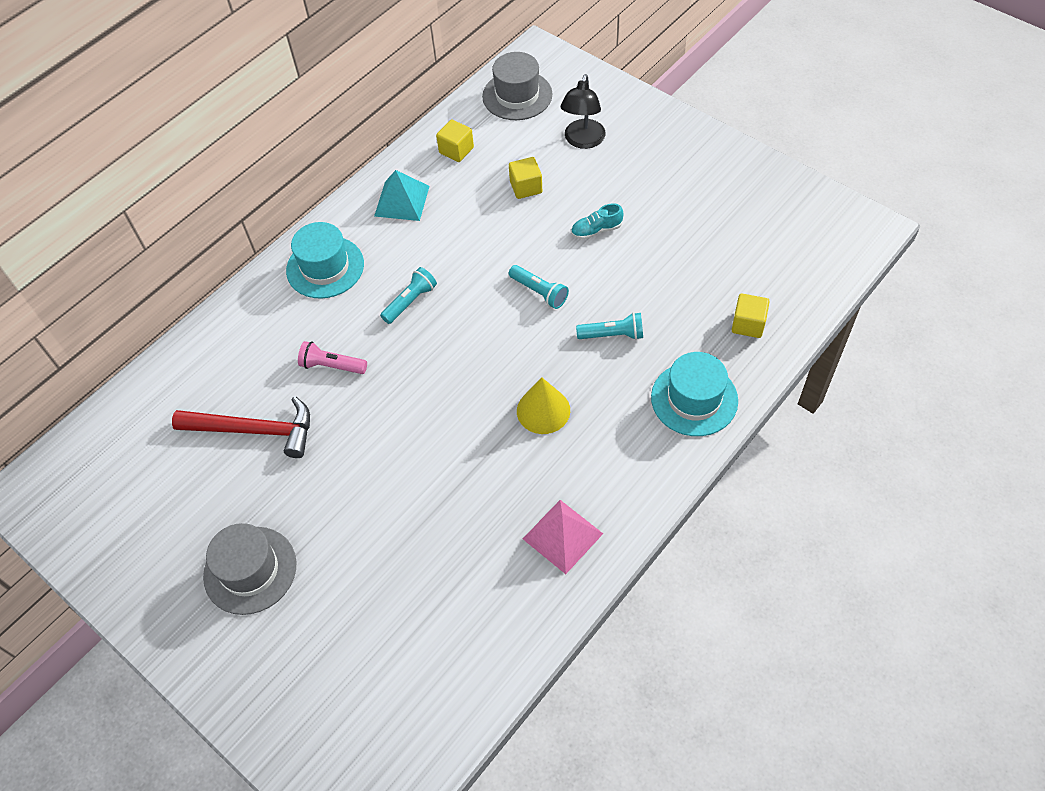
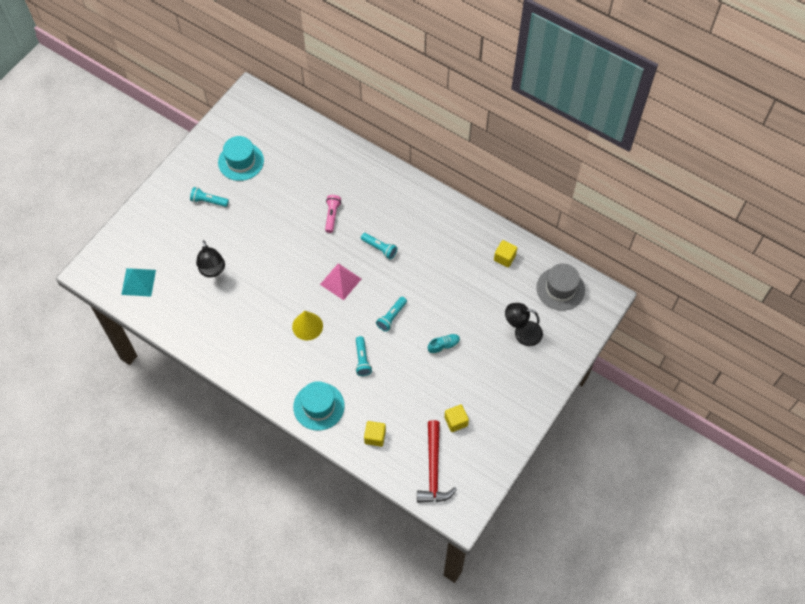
camera: 80 degrees right, 5 degrees up
(250, 570) = (208, 201): grey hat -> turquoise flashlight
(255, 430) = (289, 187): red hammer -> red hammer (433, 469)
(325, 267) = (402, 200): turquoise hat -> turquoise hat (241, 161)
(402, 201) = (458, 233): turquoise pyramid -> turquoise pyramid (138, 282)
(408, 564) = (213, 271): none -> black lamp
(526, 187) = (476, 302): yellow cube -> yellow cube (456, 421)
(562, 536) = (229, 342): pink pyramid -> pink pyramid (340, 281)
(596, 230) = (443, 346): turquoise shoe -> turquoise shoe turned 90 degrees clockwise

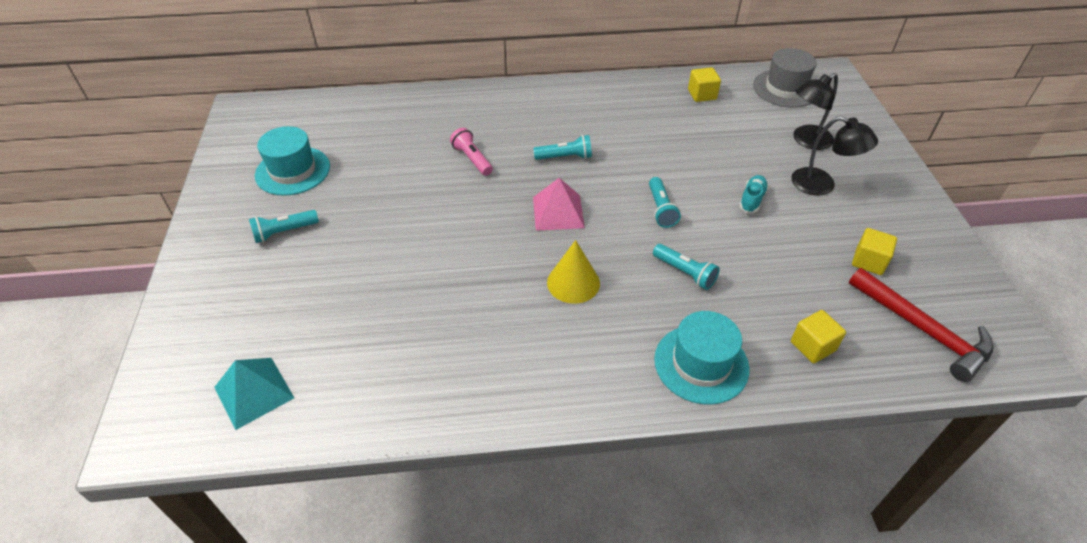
camera: 40 degrees left, 15 degrees down
(213, 271) = (368, 304): black lamp -> black lamp (822, 185)

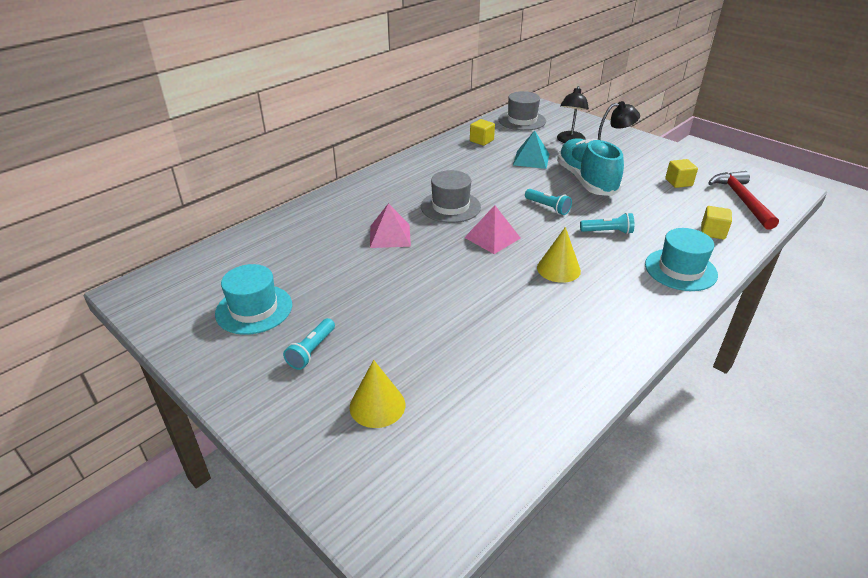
camera: 40 degrees left, 10 degrees down
(254, 392) = (453, 461): turquoise pyramid -> turquoise pyramid (531, 159)
(266, 309) = (377, 405): none -> yellow cone
(472, 159) = (390, 235): pink flashlight -> pink pyramid
(565, 157) = (450, 207): turquoise flashlight -> grey hat
(752, 200) = (586, 180): turquoise shoe -> turquoise shoe, size x2.44
(923, 330) = (741, 200): red hammer -> red hammer turned 105 degrees counterclockwise

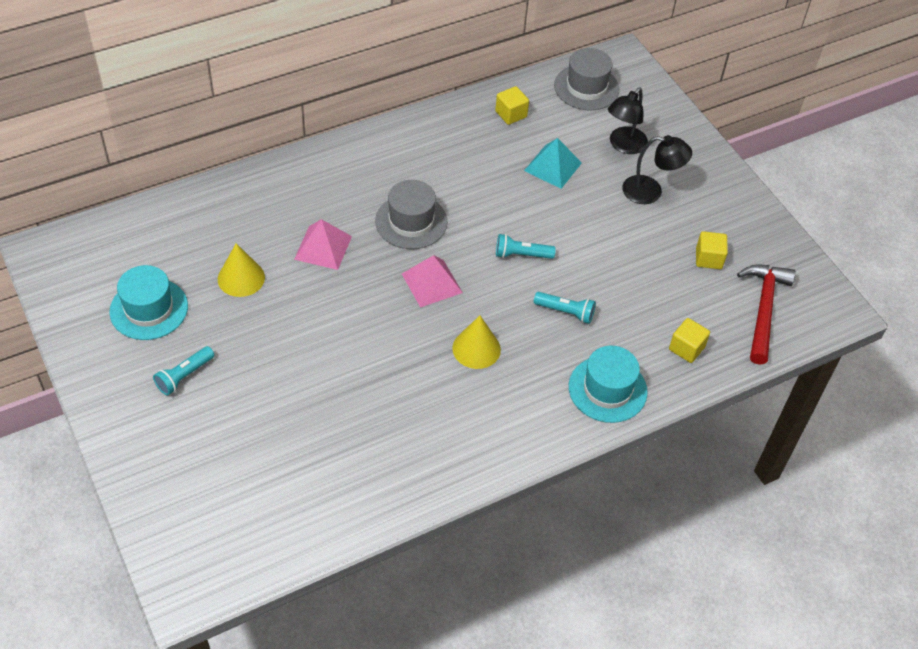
camera: 15 degrees right, 15 degrees up
(377, 405) = (218, 454): yellow cone -> yellow cone (241, 278)
(547, 207) = (521, 255): turquoise flashlight -> turquoise flashlight turned 120 degrees clockwise
(586, 180) = (596, 223): turquoise shoe -> none

